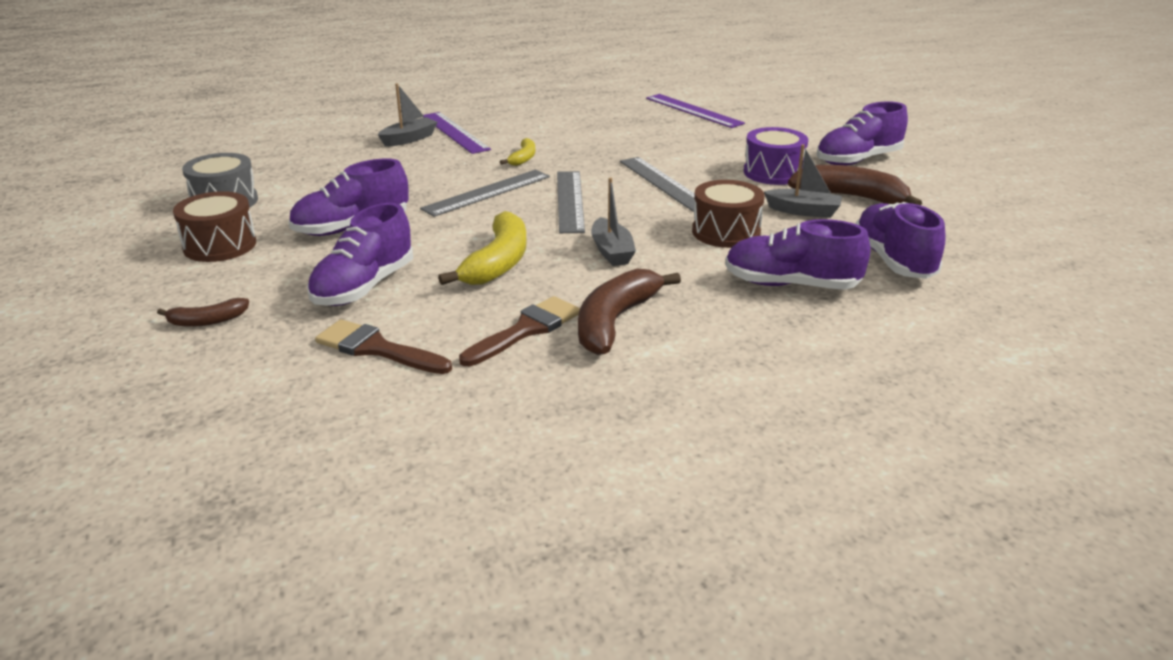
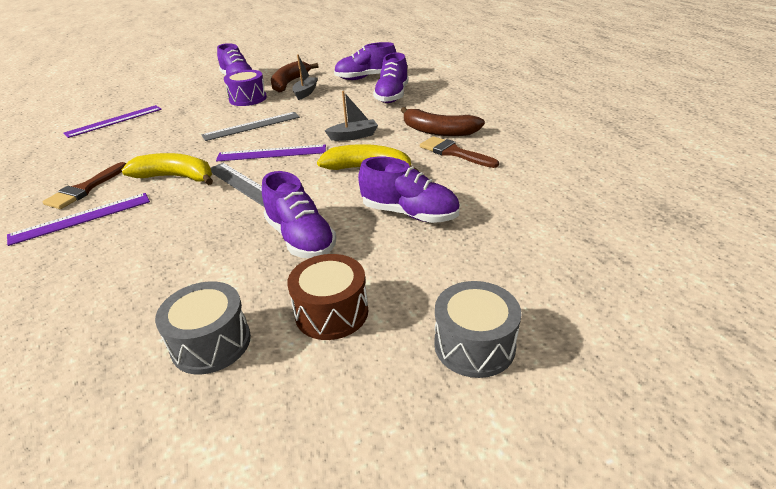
camera: 90 degrees left, 5 degrees up
(114, 310) = (474, 345): none -> grey drum
(207, 321) = (478, 277): brown banana -> none
(377, 349) = (491, 195): brown brush -> brown brush (85, 189)
(409, 139) = (81, 243): grey boat -> none
(523, 158) = (176, 177): yellow banana -> yellow banana, size x1.89
(570, 201) = (272, 153): grey ruler -> purple ruler
(726, 232) = (330, 109): brown drum -> none

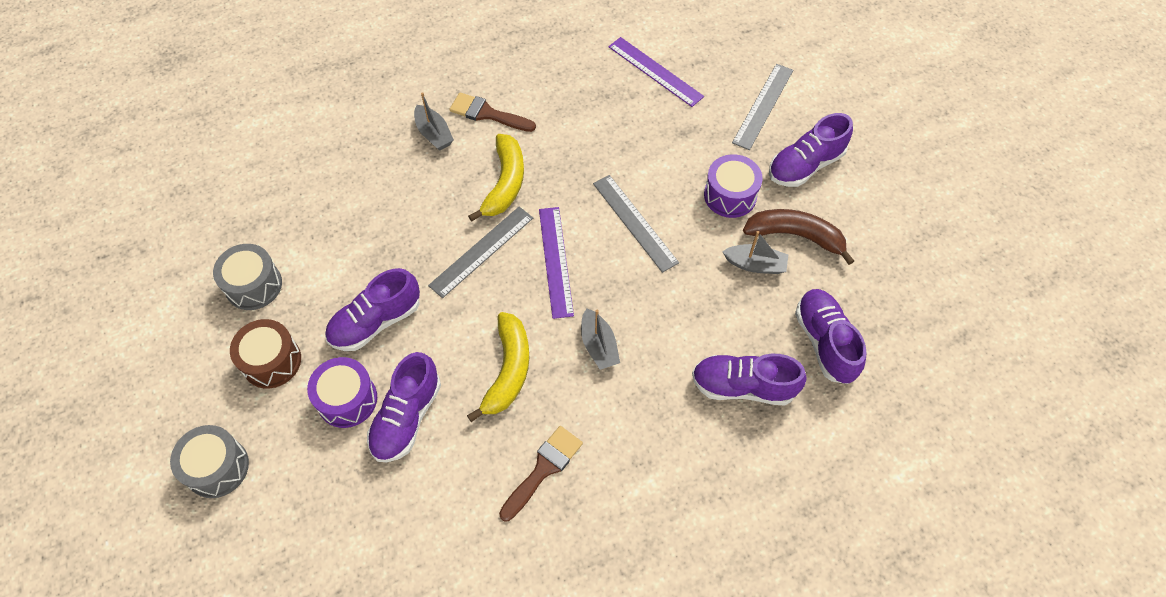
camera: 85 degrees right, 25 degrees up
(81, 218) = (434, 134): purple ruler -> grey boat
(181, 90) = (763, 106): none -> grey ruler
(388, 250) = (347, 399): none -> purple drum
(438, 131) = (609, 451): brown banana -> none

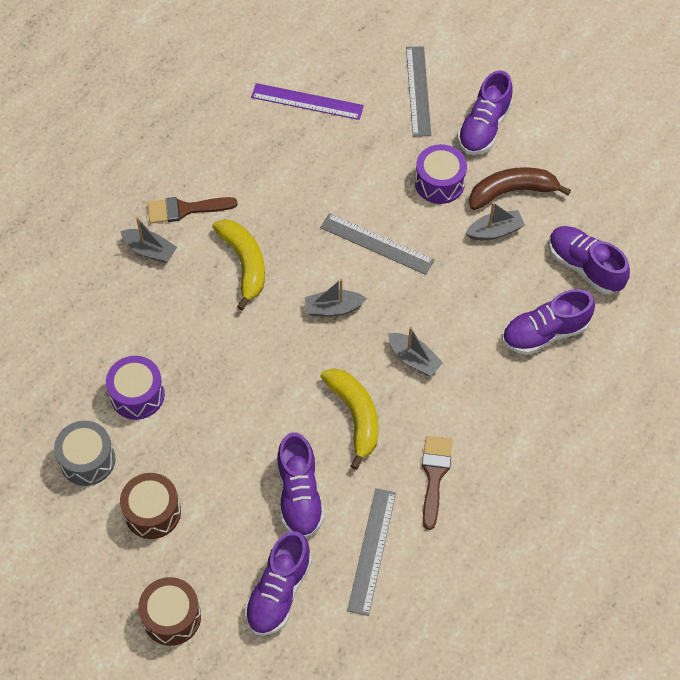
camera: 30 degrees left, 0 degrees up
(217, 467) = (172, 617): grey drum -> brown drum
(347, 399) = (240, 508): purple drum -> purple drum (137, 395)
(376, 322) = (218, 435): purple shoe -> purple shoe (279, 592)
(482, 251) = (266, 331): grey ruler -> grey ruler (372, 551)
(556, 261) = (333, 308): purple ruler -> grey boat

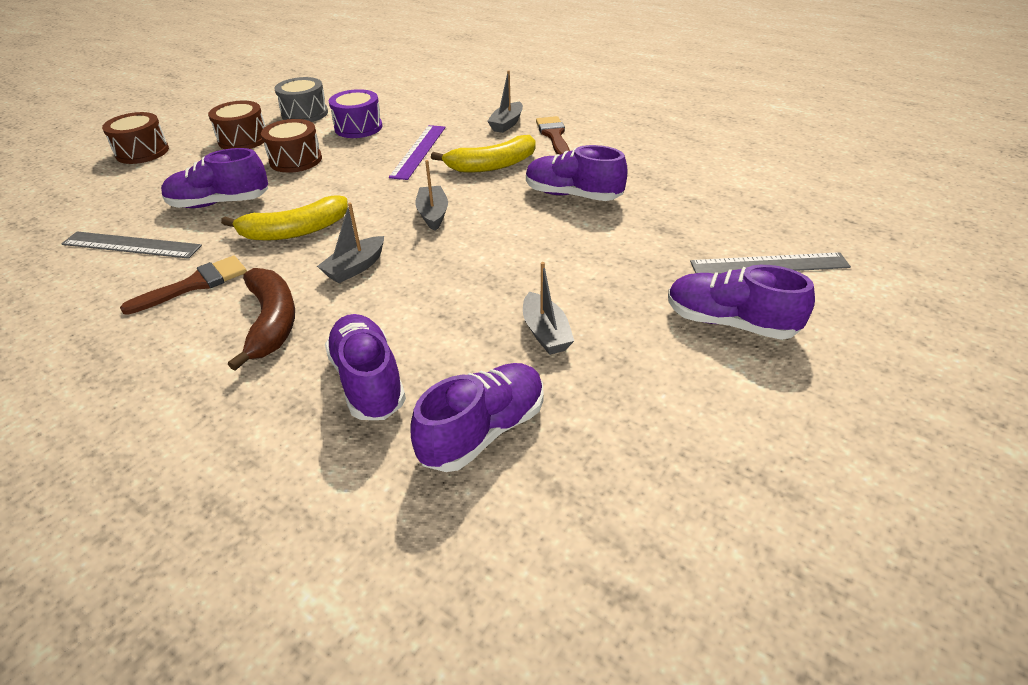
camera: 90 degrees right, 20 degrees down
(212, 444) = (296, 160): none -> brown drum
(279, 592) = (126, 197): purple shoe -> purple shoe (573, 195)
(307, 102) = (713, 189): purple ruler -> purple ruler (418, 151)
(377, 243) = (520, 239): grey ruler -> none
(434, 475) = (195, 284): brown brush -> brown brush turned 45 degrees counterclockwise
(439, 183) = (620, 284): purple drum -> none
(512, 192) = (619, 350): brown banana -> brown banana (272, 322)

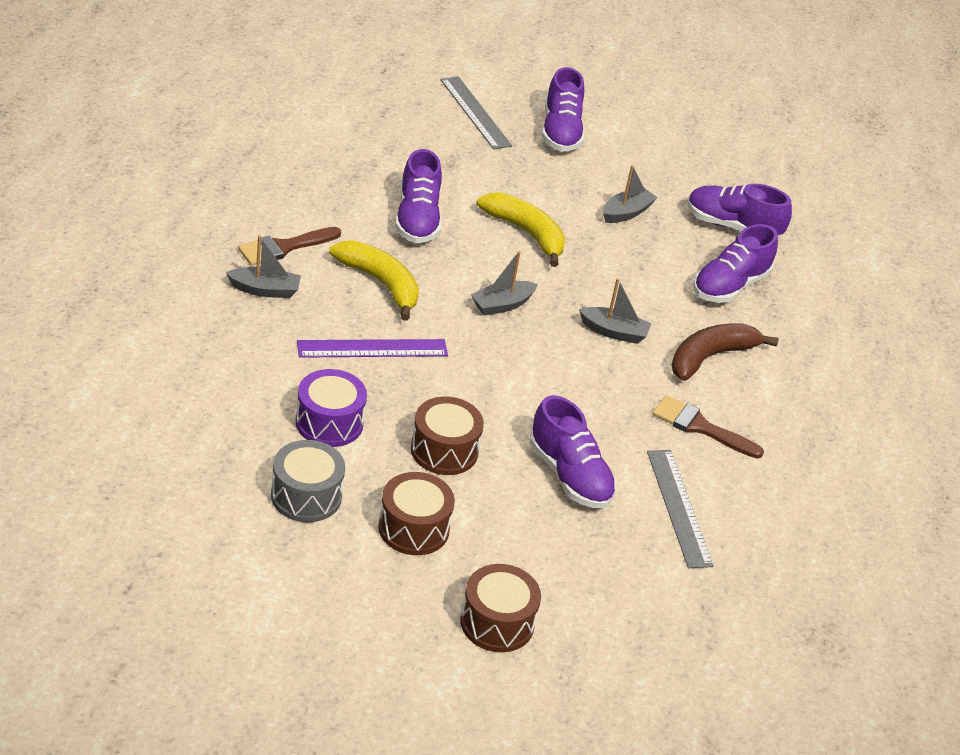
camera: 120 degrees left, 0 degrees up
(294, 231) = (585, 393): yellow banana -> yellow banana (526, 233)

